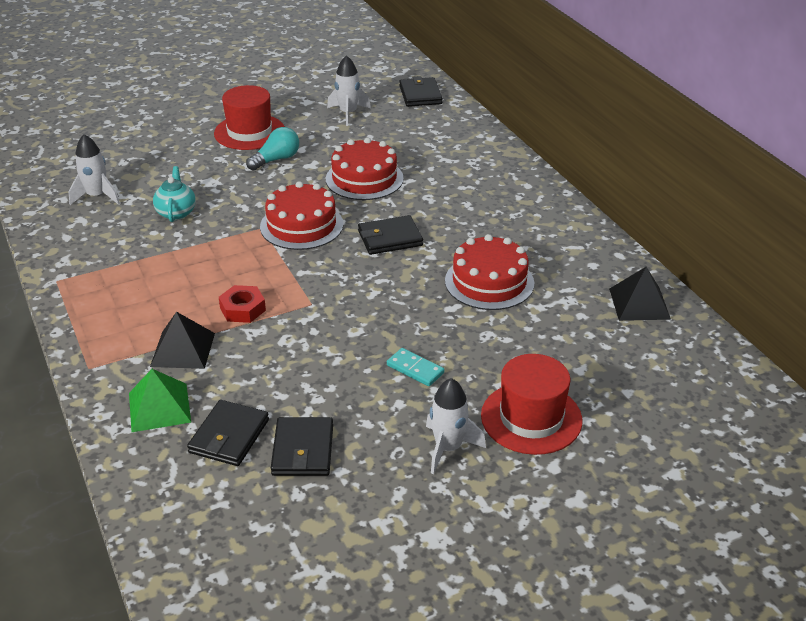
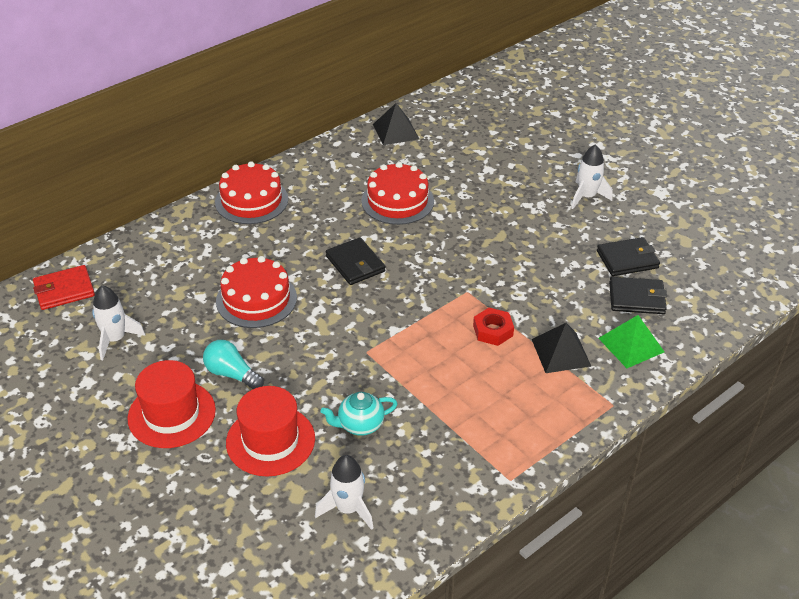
camera: 105 degrees left, 5 degrees up
(301, 225) = (353, 324): red cake -> red cake (251, 201)
(415, 369) = (518, 222): turquoise domino -> none
(420, 95) = (64, 290): black wallet -> red wallet
(531, 418) = (539, 167): red hat -> red hat (270, 440)

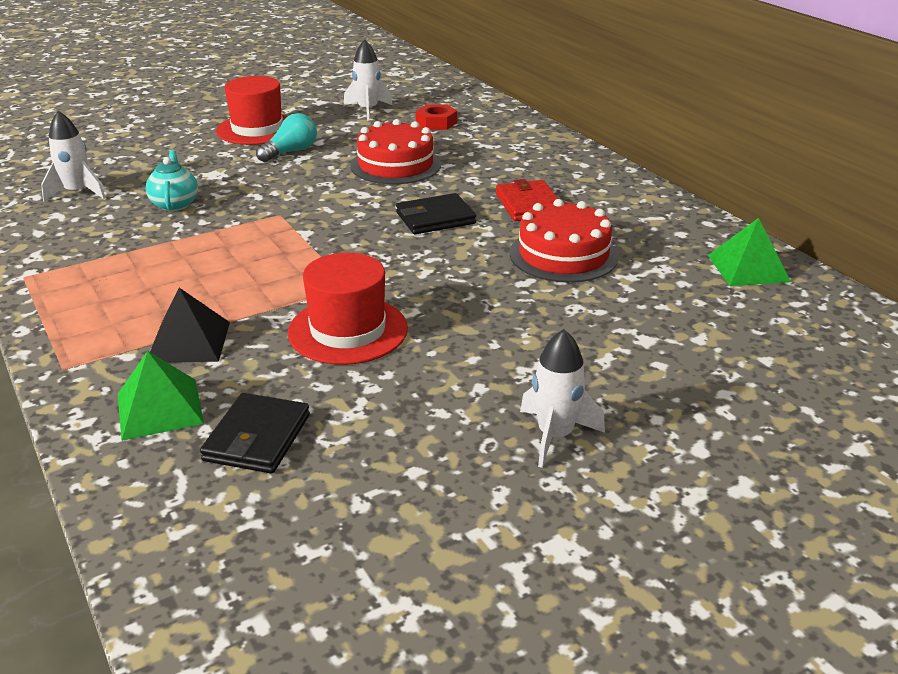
camera: 100 degrees right, 10 degrees down
(64, 290) = (445, 92): red wallet -> red wallet (529, 205)
(251, 201) = (575, 168): red cake -> none
(270, 440) = (191, 165): red hat -> red hat (348, 330)
(396, 131) = (748, 268): black pyramid -> green pyramid
(493, 331) = (263, 295): red nut -> red nut (436, 123)
(627, 259) = (360, 449): black wallet -> none

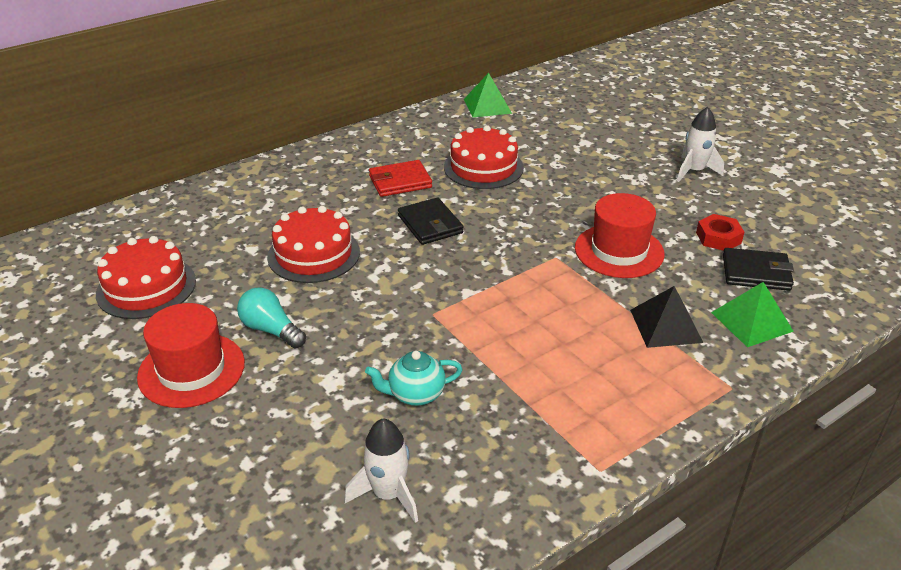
camera: 95 degrees left, 5 degrees up
(368, 110) = (146, 287): white rocket -> red cake
(436, 123) = (200, 237): red nut -> red nut (718, 238)

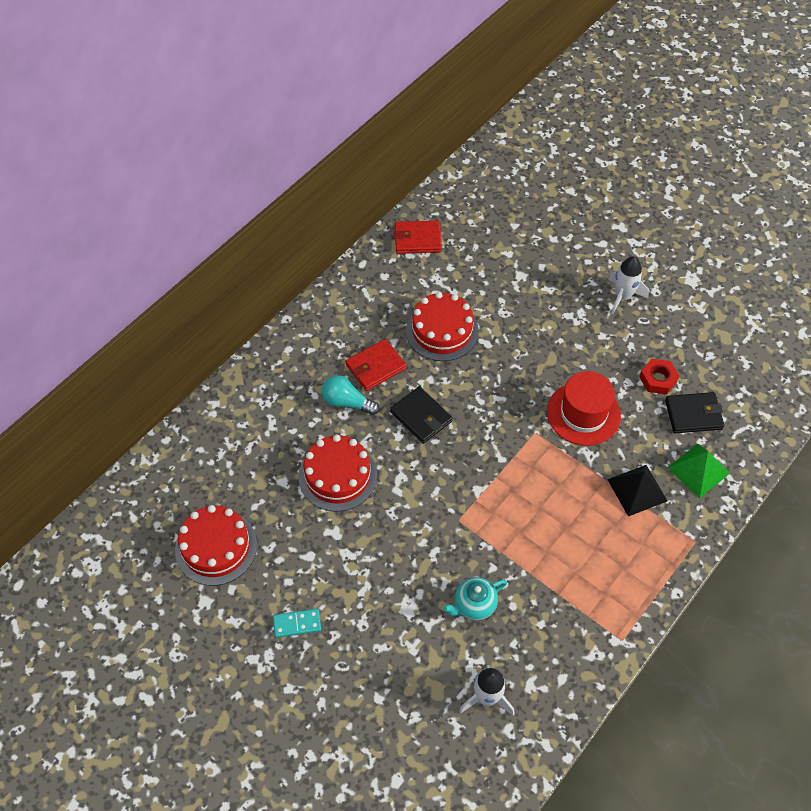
camera: 15 degrees left, 20 degrees up
(191, 370) = (297, 624): red hat -> turquoise domino
(271, 330) = (340, 568): turquoise light bulb -> turquoise light bulb (347, 402)
(487, 106) = (417, 239): green pyramid -> red wallet

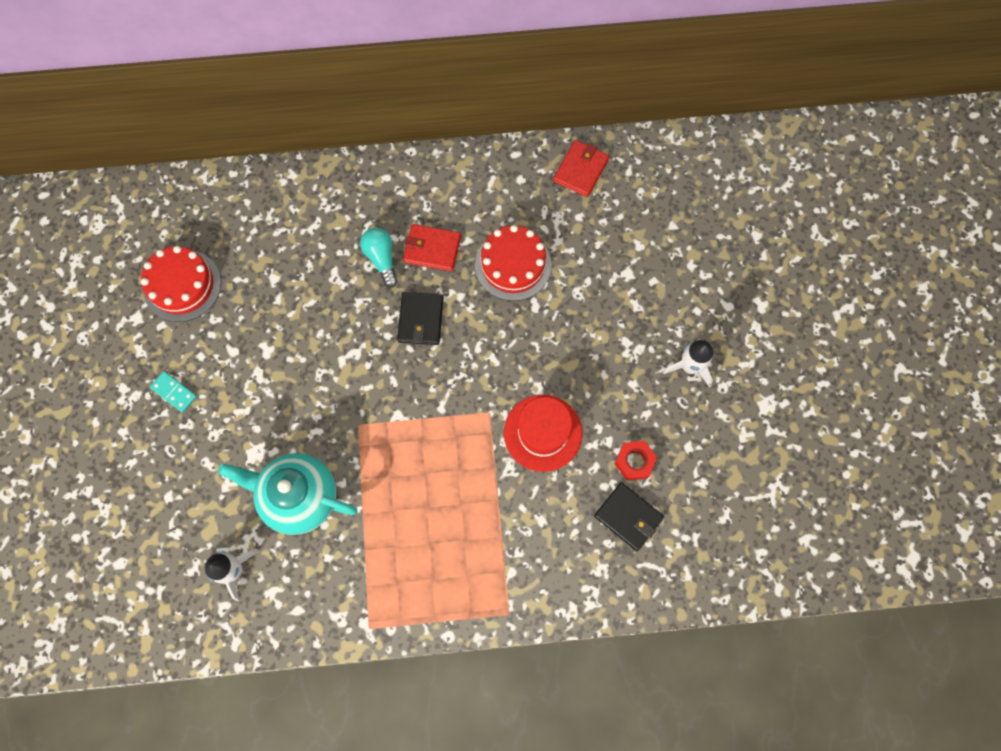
camera: 45 degrees right, 15 degrees up
(337, 476) = (314, 310): red cake -> none
(417, 239) = (580, 170): red wallet -> red wallet turned 75 degrees clockwise
(474, 605) = (299, 497): turquoise teapot -> turquoise teapot, size x1.86
(637, 490) = (512, 531): black pyramid -> none
(698, 470) = (578, 564): green pyramid -> none

